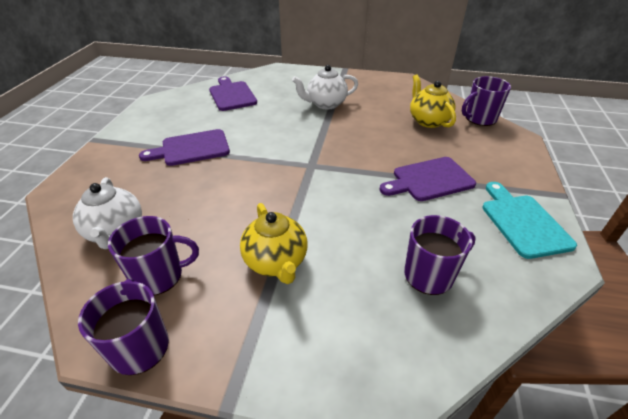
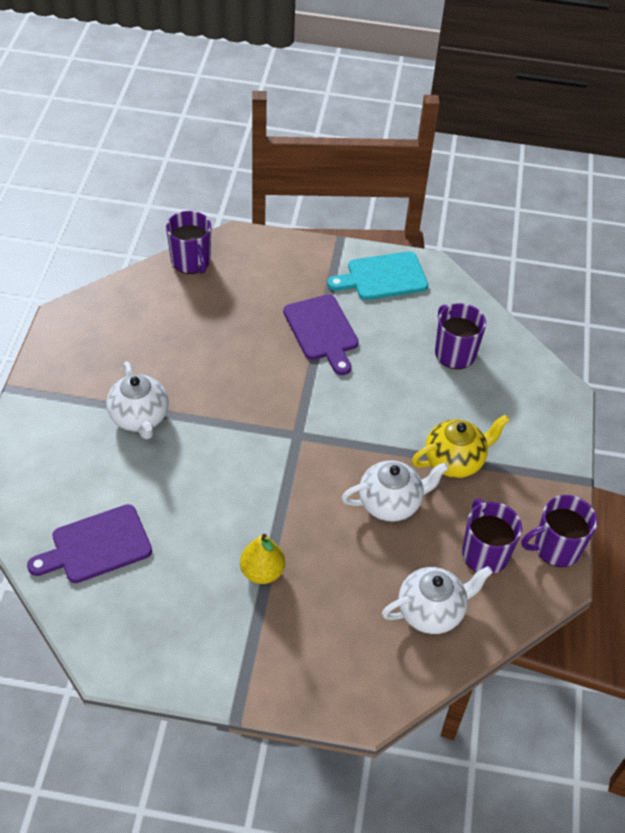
camera: 95 degrees left, 10 degrees up
(191, 148) = (262, 572): purple cutting board -> yellow pear
(234, 213) = (391, 503): none -> white teapot
(428, 121) = (195, 311): yellow teapot -> none

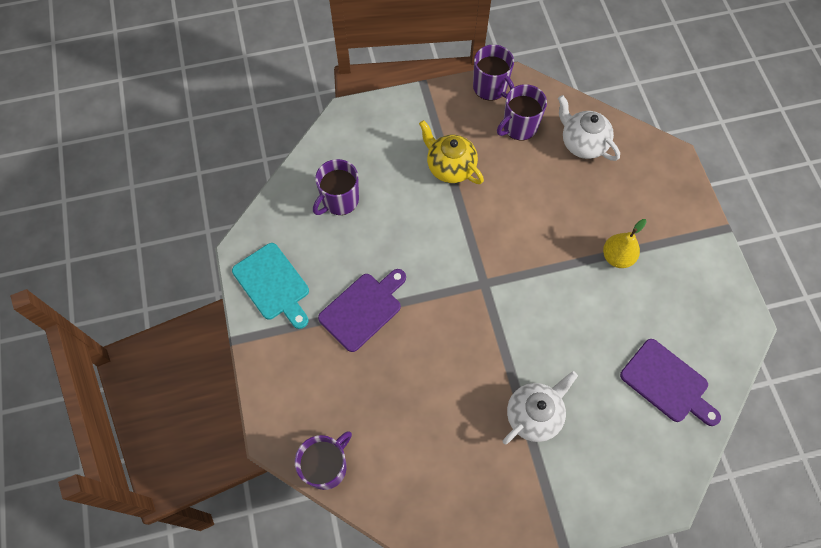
camera: 110 degrees left, 15 degrees up
(391, 503) = (511, 196): white teapot -> none

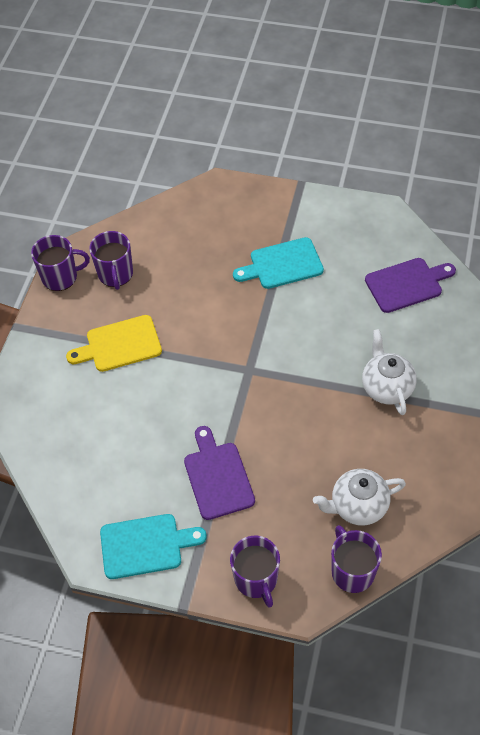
camera: 60 degrees left, 10 degrees down
(339, 200) = (93, 450): purple mug -> purple mug (256, 579)
(450, 167) = (119, 345): yellow teapot -> yellow cutting board
(582, 143) = (163, 237): white teapot -> white teapot (357, 506)
(617, 257) = (282, 264): yellow pear -> turquoise cutting board

